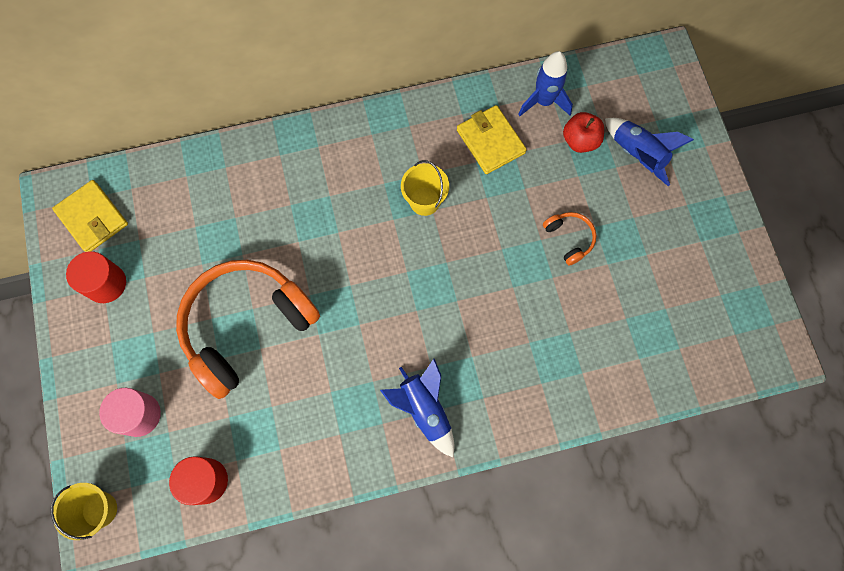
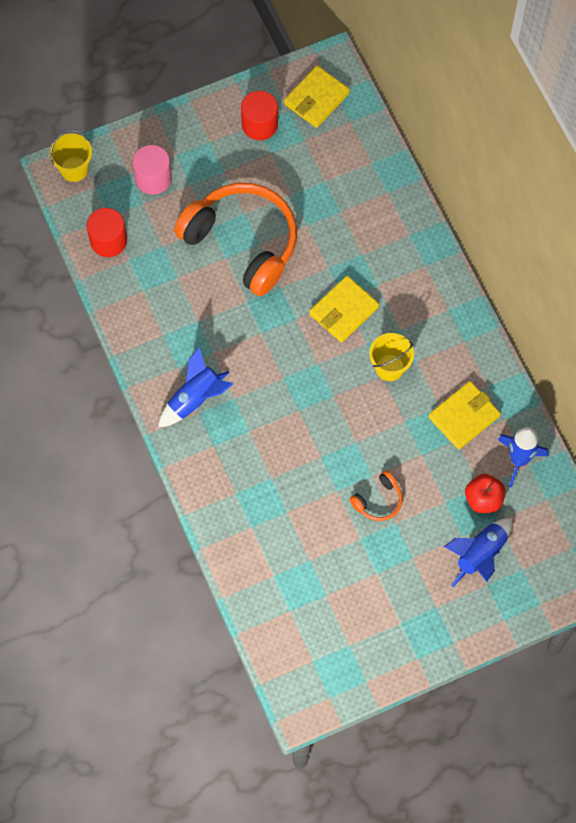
camera: 80 degrees right, 5 degrees down
(351, 234) = (344, 311): none -> yellow wallet

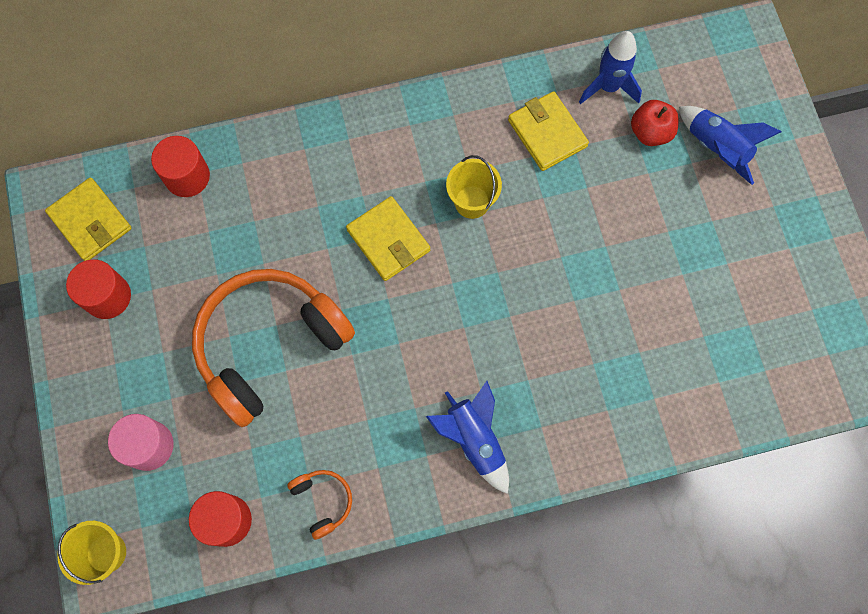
camera: 80 degrees left, 5 degrees up
(367, 156) = (187, 176): none -> red cylinder
(378, 501) = (638, 245): orange headphones -> orange headphones (323, 501)

